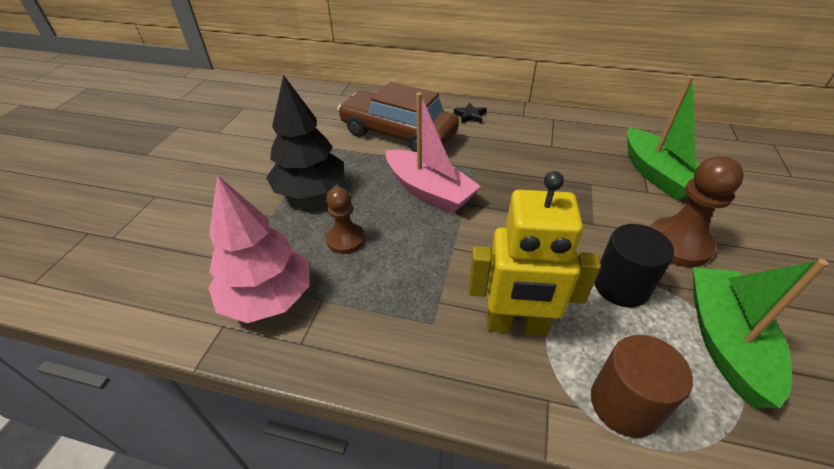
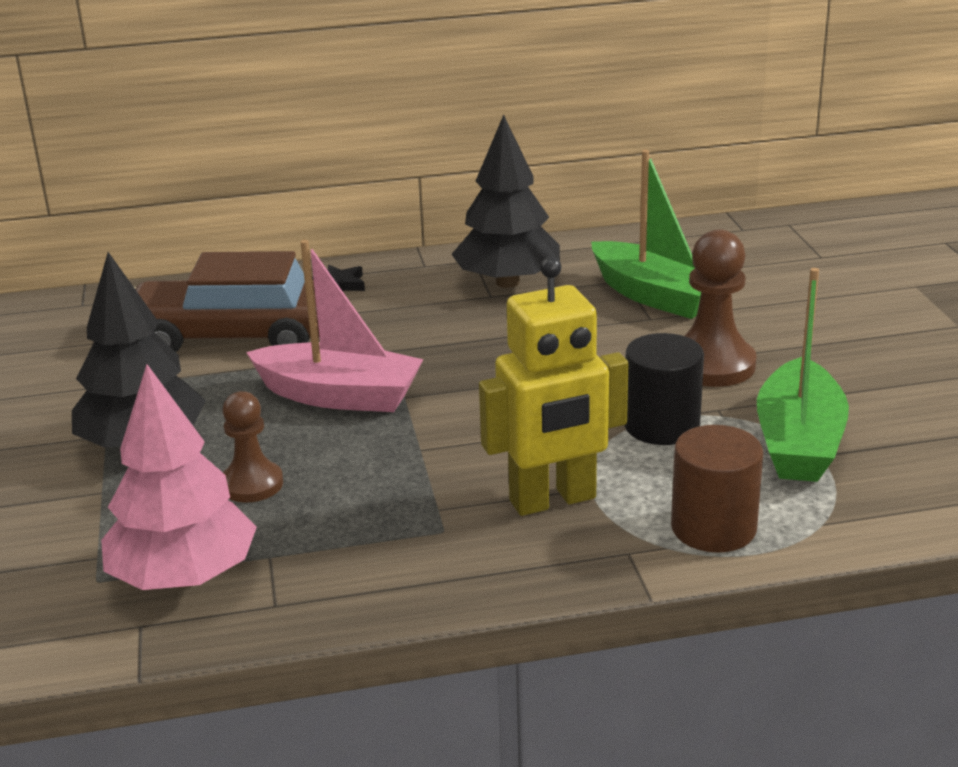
camera: 25 degrees left, 15 degrees down
(566, 139) = (508, 282): none -> black tree
(725, 341) = (798, 442): green boat -> green boat turned 150 degrees counterclockwise

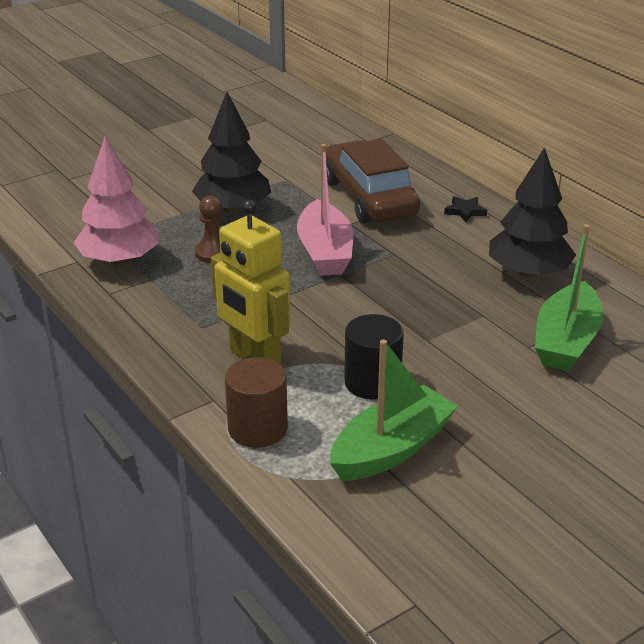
camera: 65 degrees right, 5 degrees up
(712, 365) = (476, 388): brown pawn -> none
(798, 442) = (391, 449): green boat -> green boat turned 150 degrees clockwise

